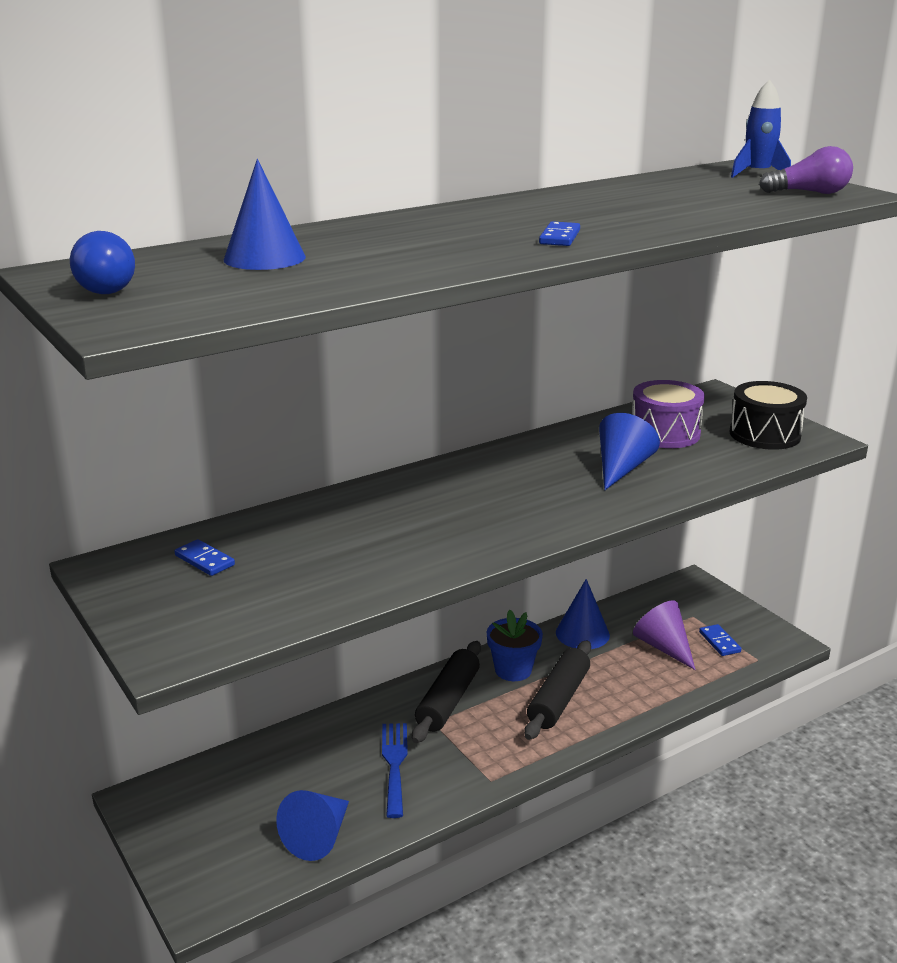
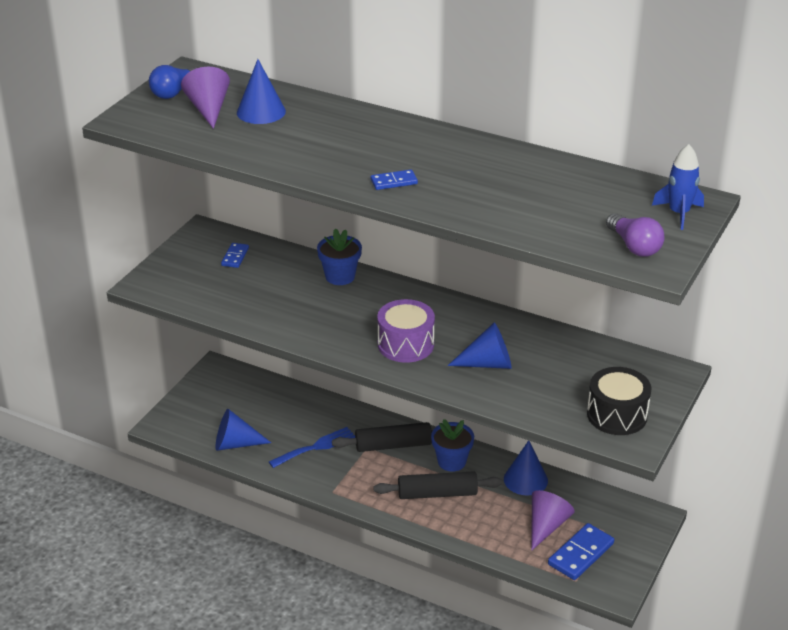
camera: 60 degrees right, 10 degrees up
(198, 279) = (208, 109): none -> purple cone
(350, 502) = (340, 276): none -> blue flower pot
(665, 433) = (568, 367): purple drum -> purple drum (405, 344)
(719, 642) = (580, 554): blue domino -> blue domino, size x1.77

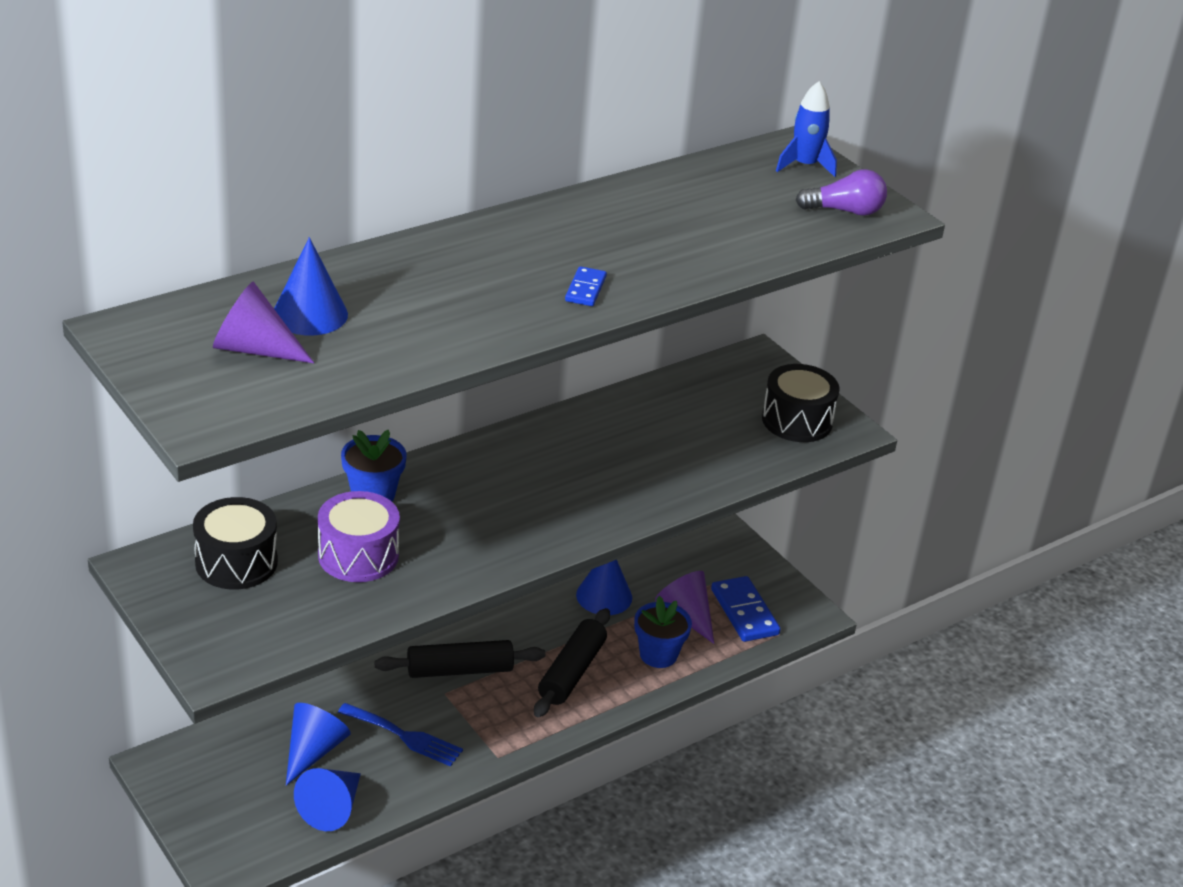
camera: 65 degrees left, 0 degrees up
(174, 92) = (171, 359): blue light bulb -> none
(235, 257) = (236, 562): blue domino -> black drum
(316, 447) = (405, 736): blue fork -> blue fork turned 120 degrees clockwise
(393, 445) = (459, 670): black rolling pin -> black rolling pin turned 60 degrees clockwise
(405, 344) = (558, 502): purple drum -> purple drum (358, 555)
(451, 461) = (528, 636): blue flower pot -> blue flower pot (658, 654)
(488, 363) = (644, 461): blue cone -> blue cone (313, 751)

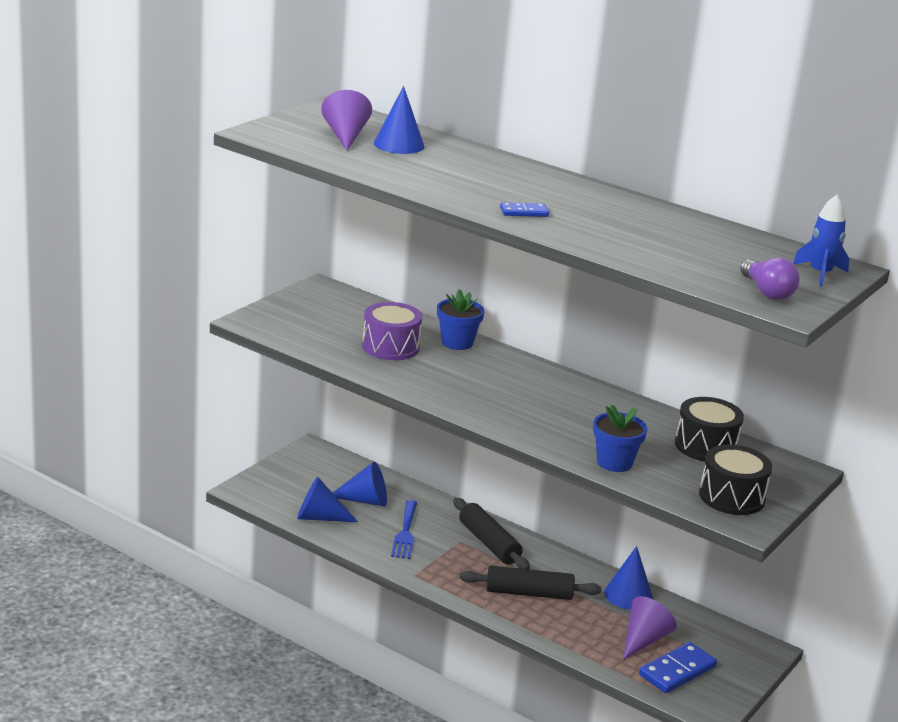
camera: 70 degrees right, 10 degrees down
(236, 562) = (350, 312): black drum -> black drum (705, 446)
(658, 654) = (584, 632): blue flower pot -> blue flower pot (614, 462)

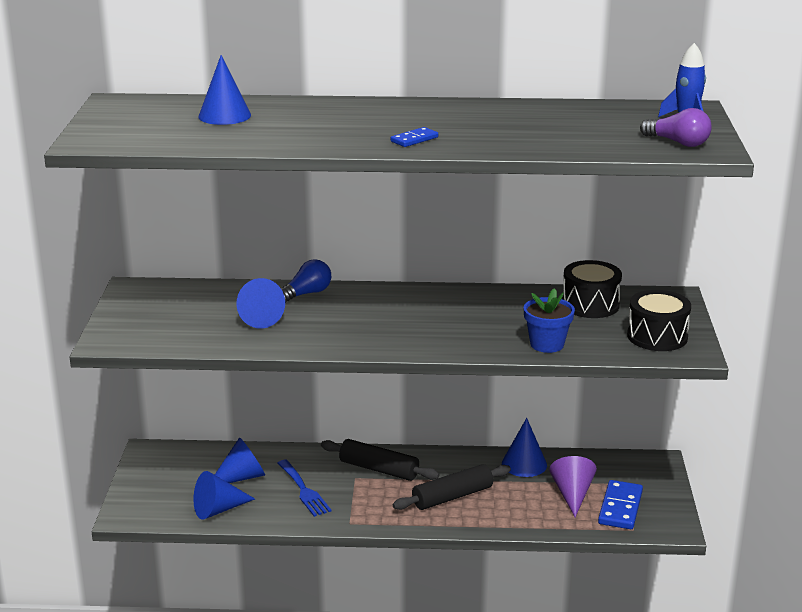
camera: 30 degrees left, 0 degrees up
(345, 136) = (168, 122): purple cone -> none
(390, 347) = (257, 318): purple drum -> blue cone
(457, 342) = (306, 294): blue flower pot -> blue light bulb

